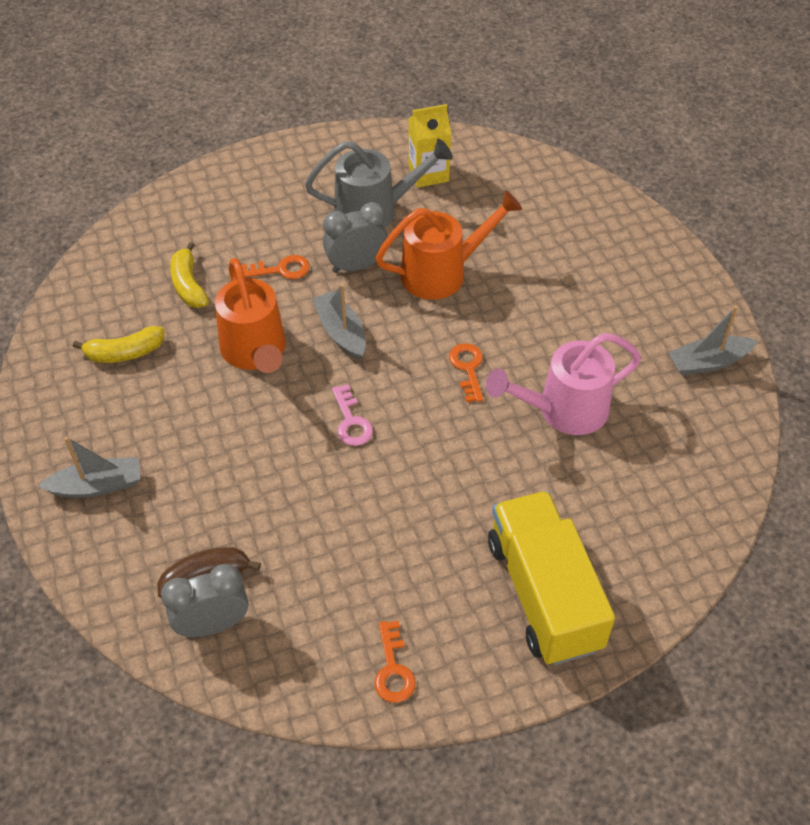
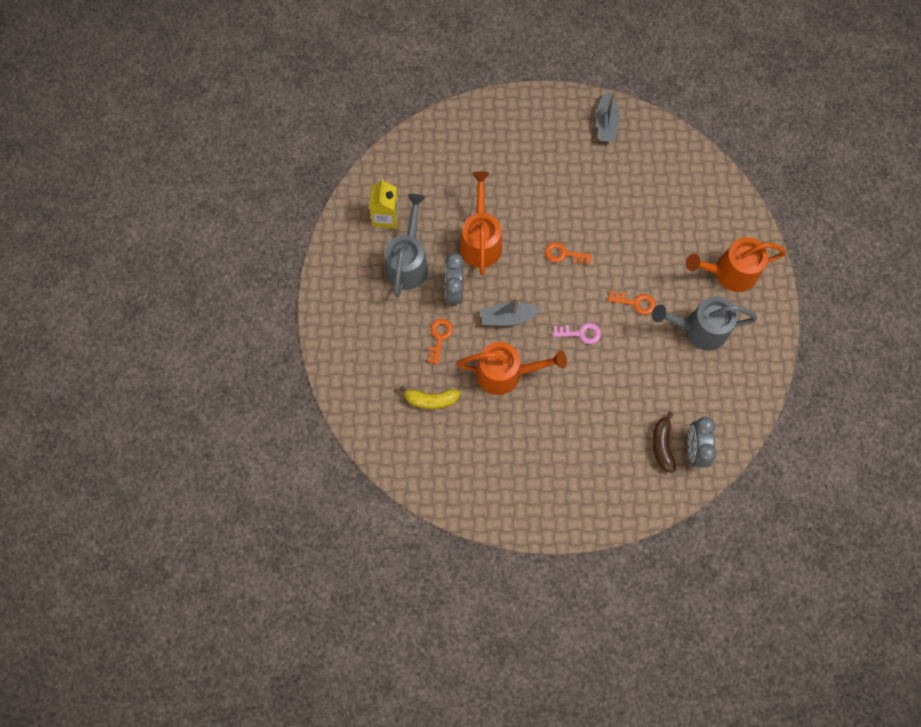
camera: 70 degrees left, 20 degrees up
(97, 486) = (578, 493): grey boat -> none
(124, 353) = (476, 454): yellow banana -> none
(393, 669) = (749, 363): orange key -> orange key (635, 303)
(423, 575) = (698, 329): none -> grey watering can
(544, 594) = (729, 273): yellow truck -> orange watering can
(563, 410) = (613, 214): pink watering can -> none

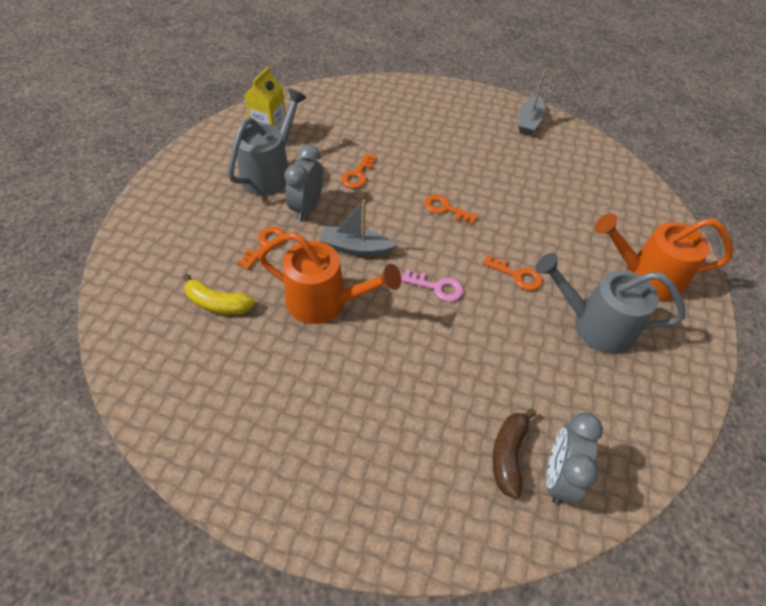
camera: 15 degrees right, 20 degrees down
(480, 240) = (358, 174): orange watering can -> orange key

